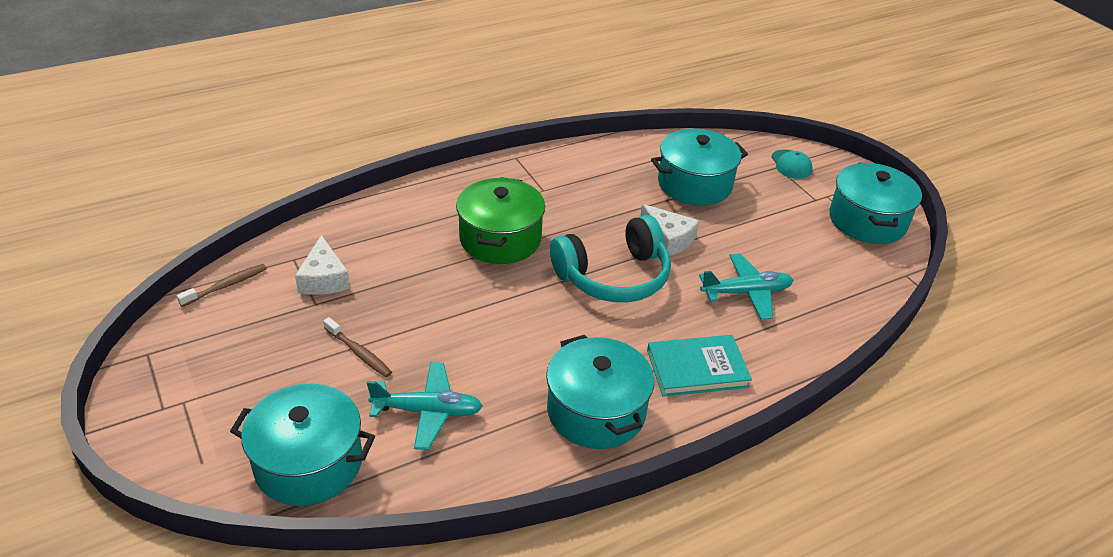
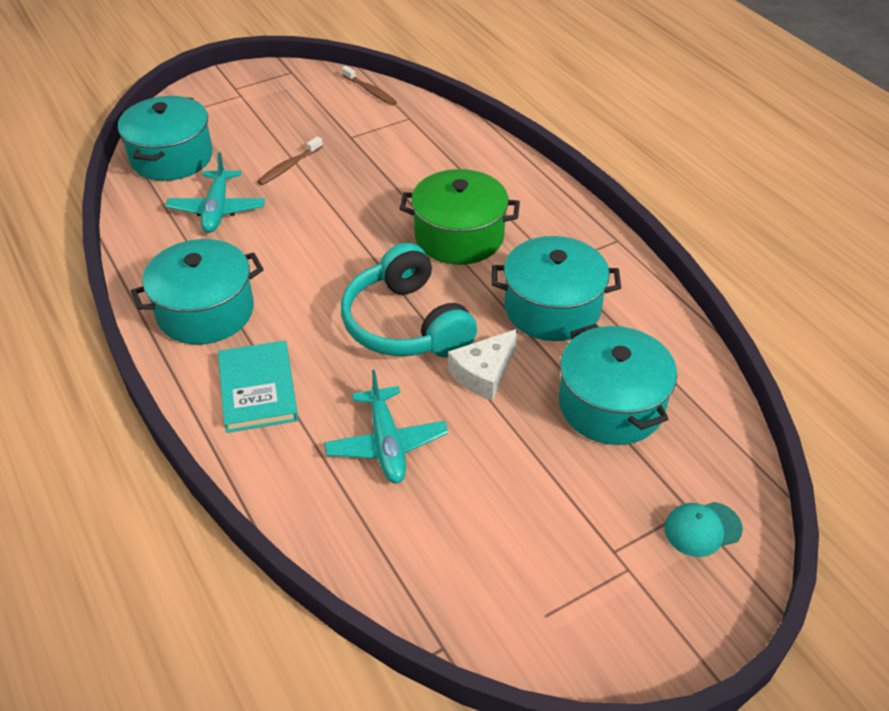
camera: 90 degrees right, 5 degrees up
(324, 278) = (384, 136): white cheese -> none
(867, 220) = (573, 616): turquoise pot -> turquoise pot (552, 308)

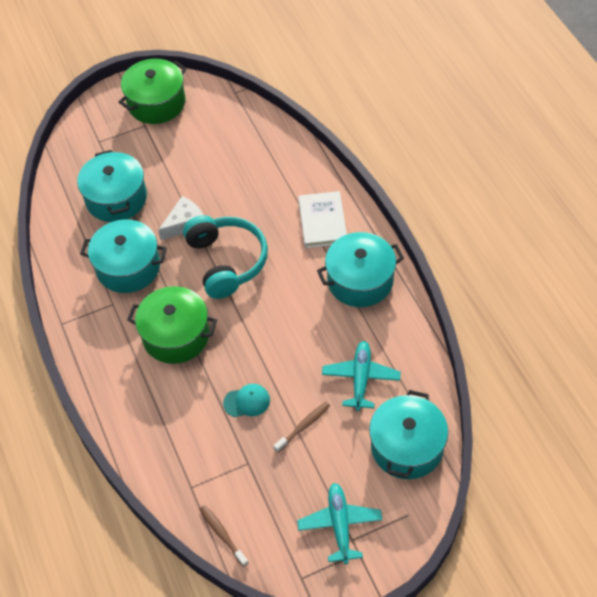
camera: 170 degrees left, 10 degrees up
(258, 389) = (322, 221): turquoise book -> white book
(386, 444) = (249, 184): turquoise plane -> turquoise plane (340, 525)
(607, 606) = (156, 103): none -> green pot
(702, 529) = (97, 132): turquoise cap -> turquoise cap (247, 401)

